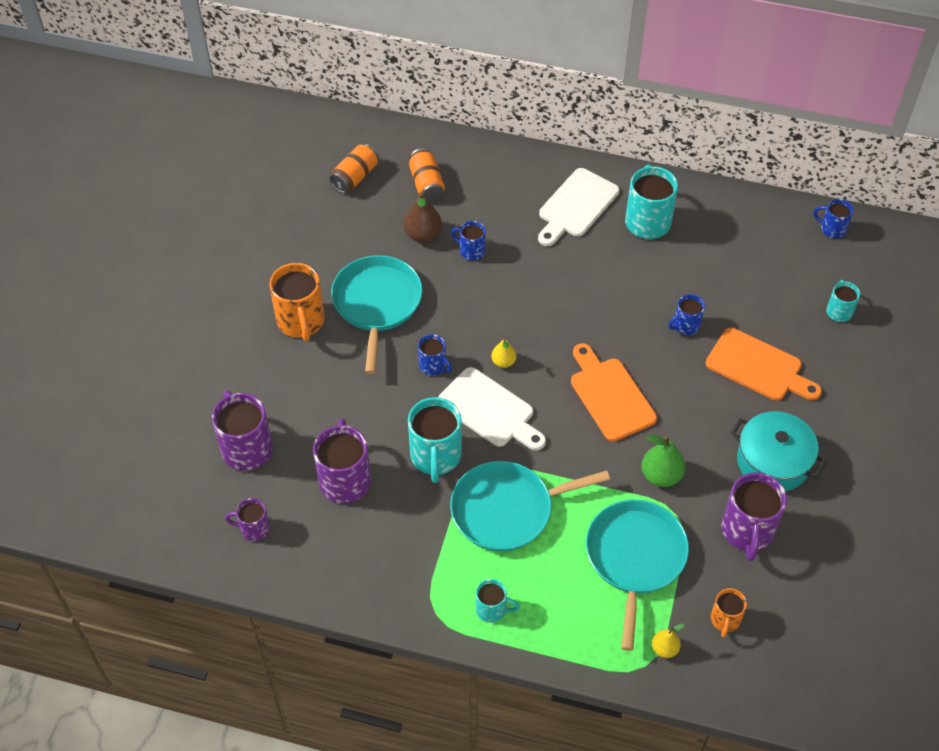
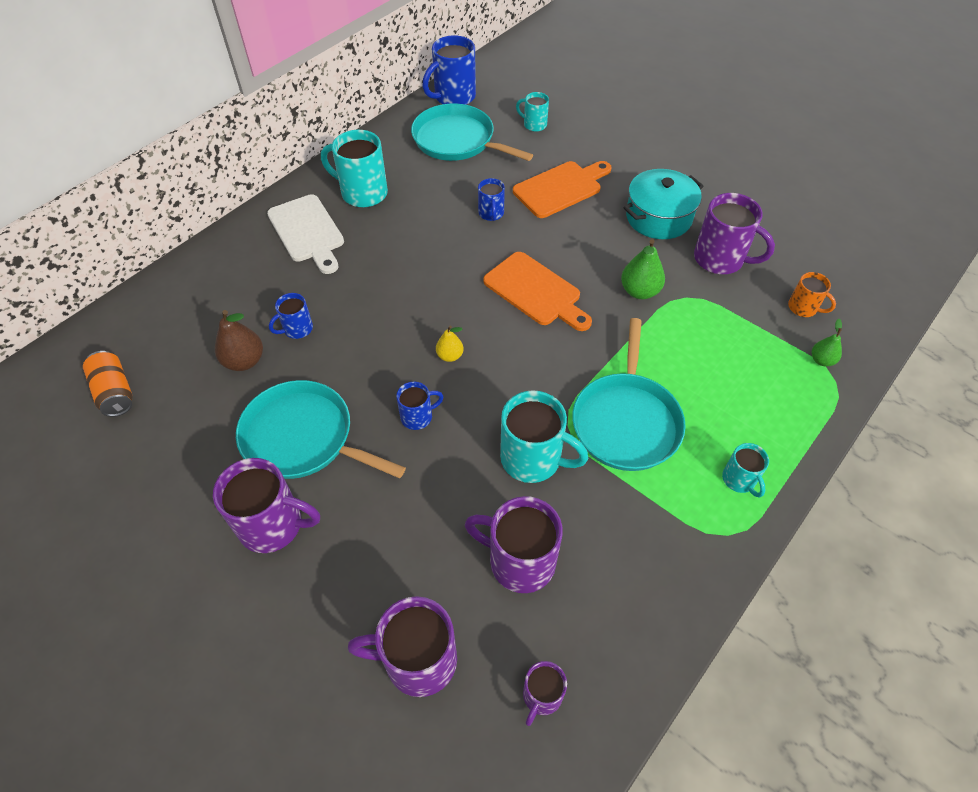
camera: 65 degrees left, 0 degrees up
(301, 321) = (273, 525): orange mug -> purple mug
(426, 183) = (181, 332): orange can -> none
(489, 410) = (501, 390): white cutting board -> none
(492, 609) = (739, 480): turquoise mug -> turquoise mug turned 120 degrees clockwise
(610, 395) = (535, 292): orange cutting board -> orange cutting board turned 135 degrees counterclockwise
(635, 558) = (719, 343): turquoise pan -> turquoise pan (457, 140)
(664, 649) = (821, 360): yellow pear -> green pear
(832, 229) = (453, 97): blue mug -> blue mug, size x1.82

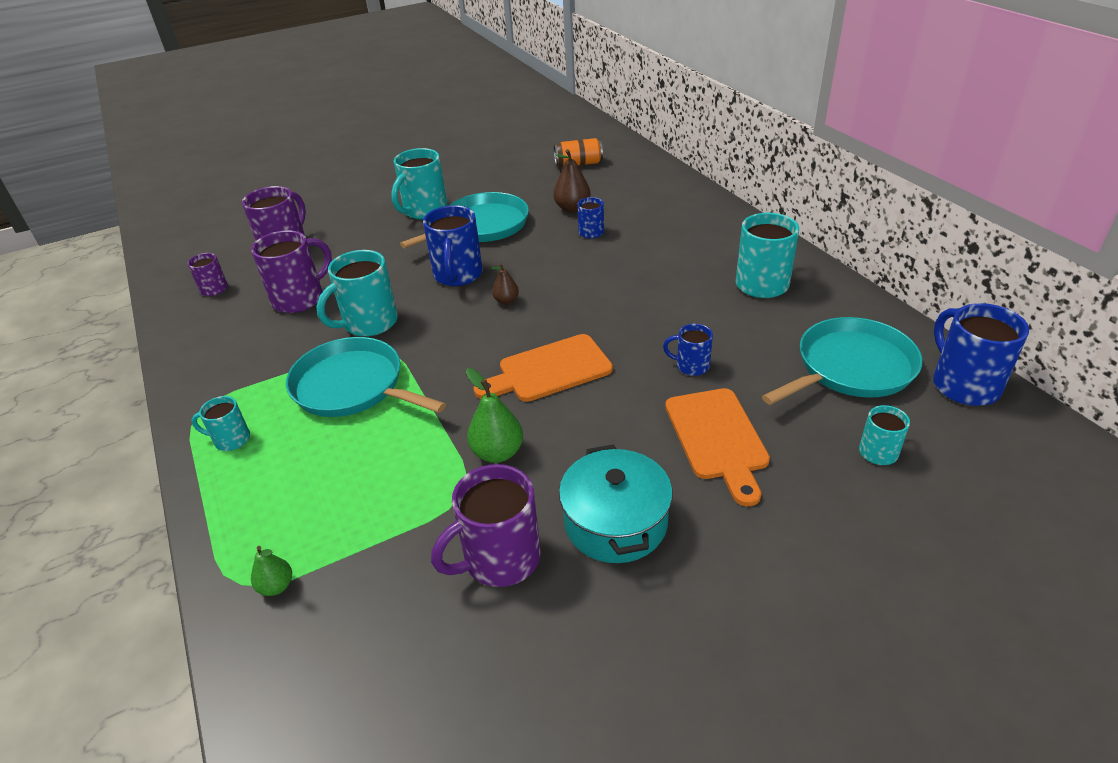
camera: 115 degrees right, 15 degrees down
(273, 525) = (424, 211): purple mug -> turquoise mug
(307, 232) = (713, 246): white cutting board -> none
(418, 416) = (458, 275): blue mug -> blue mug, size x1.82
(450, 356) = (506, 301): yellow pear -> brown pear
(803, 308) = (359, 614): orange mug -> none

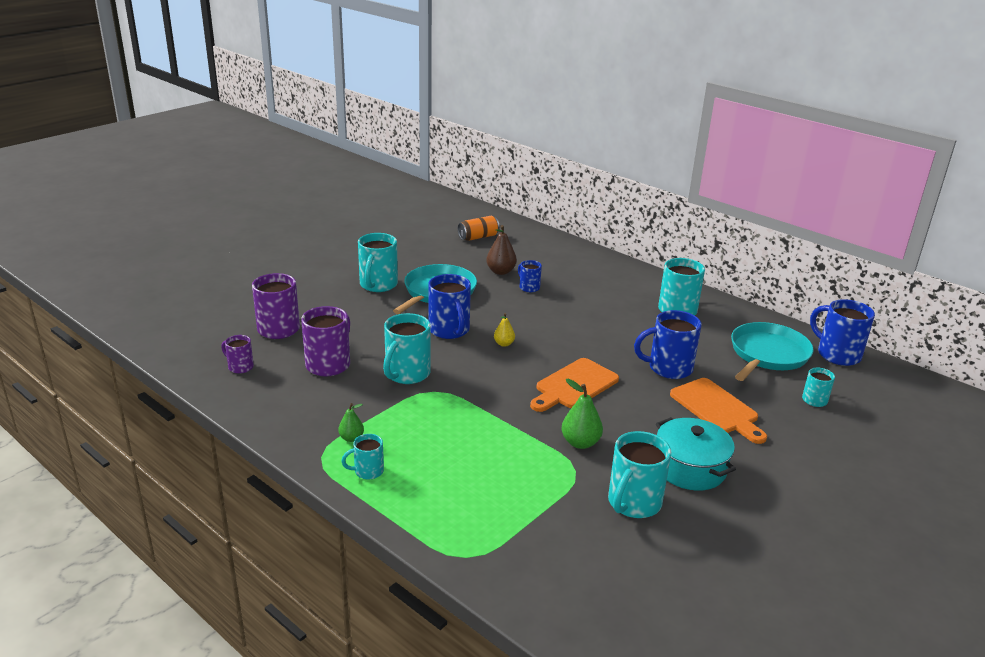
camera: 25 degrees left, 10 degrees down
(276, 586) = (494, 552): green pear -> green pear (351, 438)
(353, 386) = (434, 419): turquoise pan -> none
(499, 559) = (633, 503): purple mug -> turquoise mug
(506, 301) = (504, 344): brown pear -> yellow pear
(691, 366) = (668, 368): blue mug -> blue mug, size x1.82

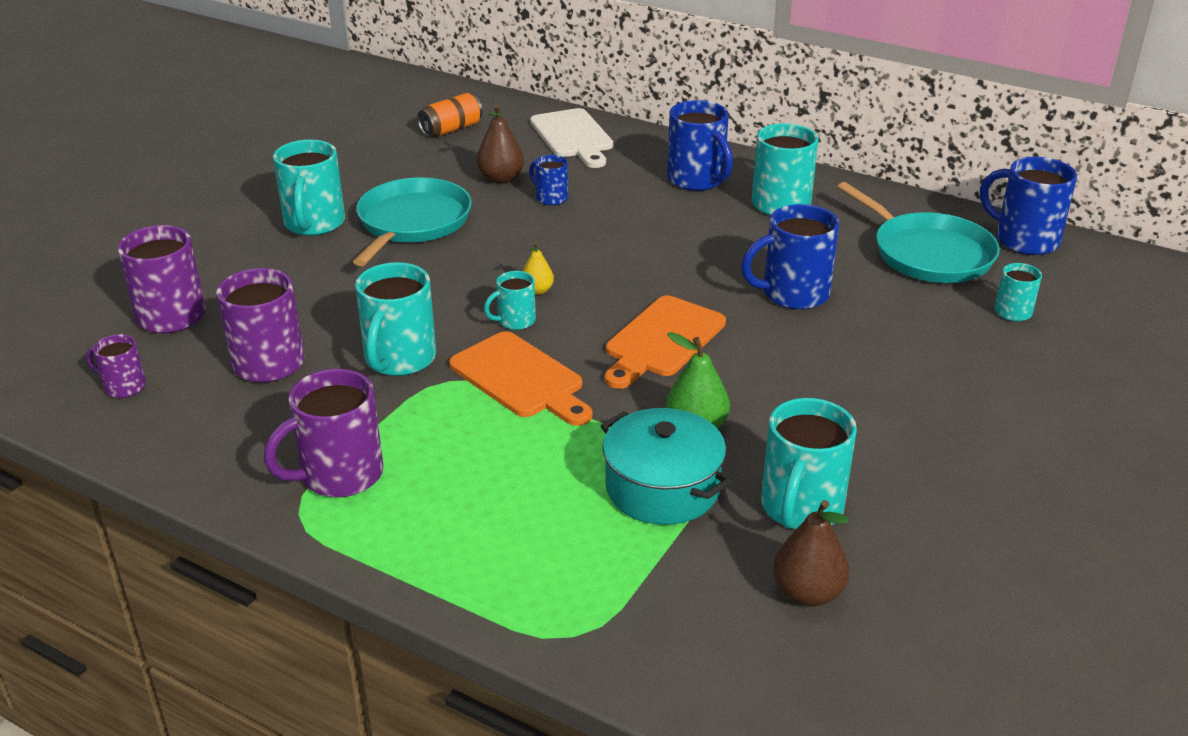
camera: 10 degrees left, 5 degrees up
(351, 438) = (339, 475): green pear -> purple mug
(367, 471) = (380, 525): turquoise mug -> turquoise mug (515, 321)
(449, 330) = (447, 281): blue mug -> blue mug (697, 180)
(554, 251) = (573, 137): none -> white cutting board
(622, 556) = (807, 593): none -> brown pear
(690, 468) = (867, 441): turquoise pot -> turquoise pot (662, 488)
(716, 409) = (880, 345): orange cutting board -> orange cutting board (520, 379)
(767, 354) = (928, 253): turquoise pan -> turquoise pan turned 120 degrees clockwise

